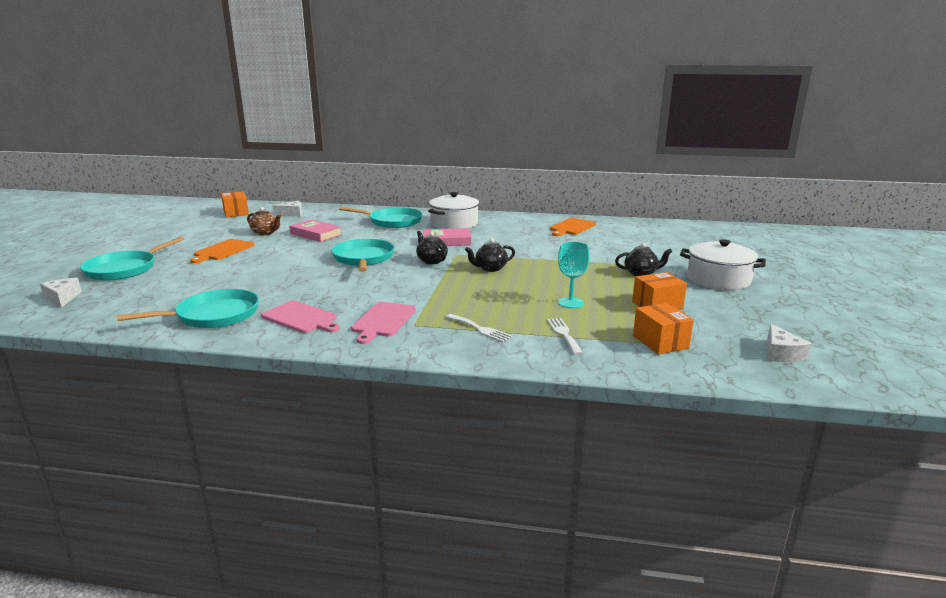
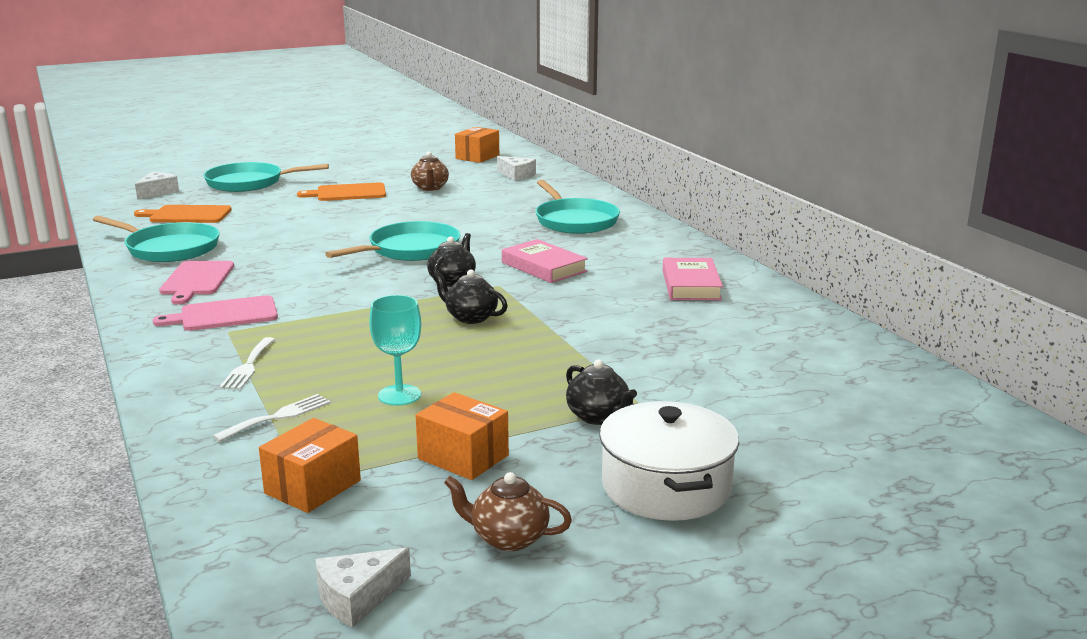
camera: 55 degrees right, 0 degrees up
(316, 234) = (462, 206): pink book -> pink book (691, 285)
(454, 223) = (629, 250): white pot -> none
(572, 227) = (755, 319): orange cutting board -> orange cutting board (187, 215)
(744, 314) = (508, 538): none -> brown teapot

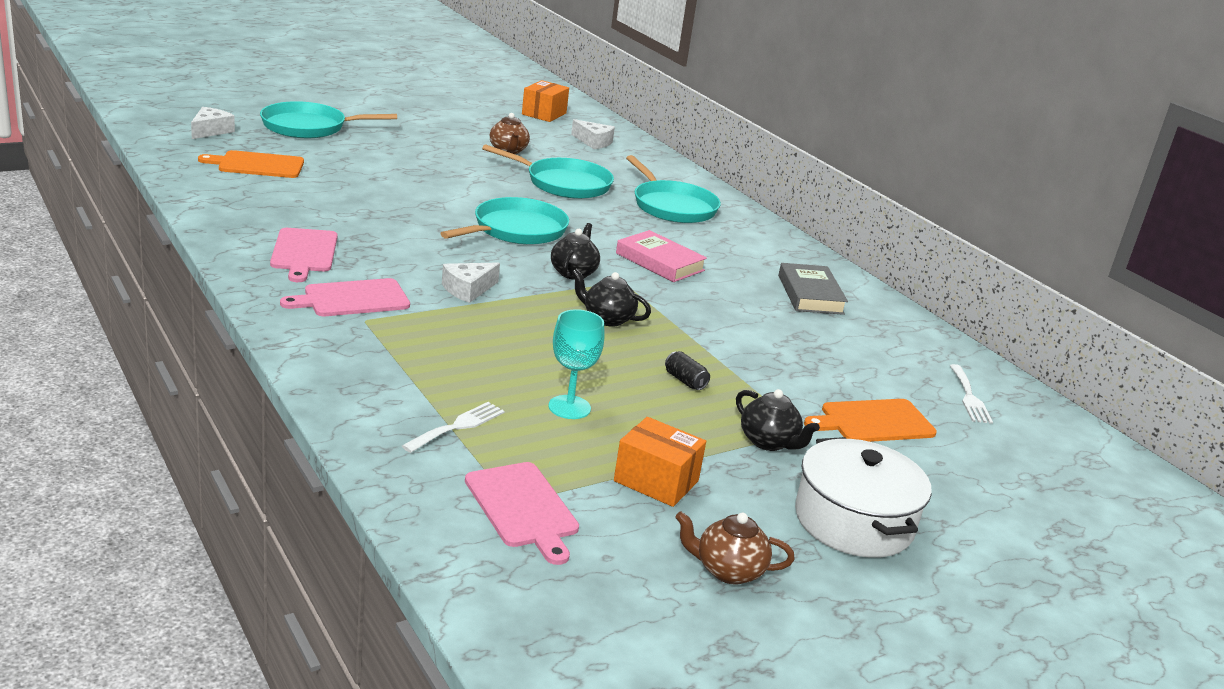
camera: 10 degrees left, 5 degrees up
(169, 248) = (256, 208): turquoise pan -> turquoise pan (564, 183)
(248, 366) = (403, 364): white fork -> white fork (969, 397)
(312, 487) = (523, 508): orange box -> pink cutting board
(348, 193) = (423, 150): orange cutting board -> orange cutting board (873, 422)
(358, 597) = (611, 628): white cheese -> white cheese (468, 289)
(529, 366) = (685, 381): none -> black can
(691, 285) = (810, 294): pink book -> grey book

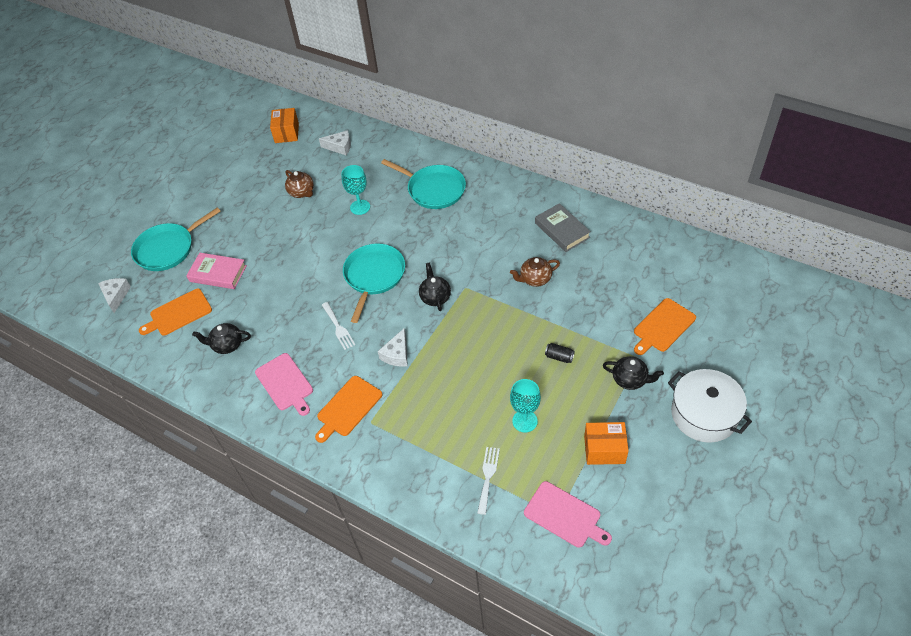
camera: 20 degrees left, 25 degrees up
(352, 299) = (348, 408): pink cutting board -> orange cutting board
(564, 183) = (360, 207): turquoise pan -> turquoise goblet
(607, 319) = (484, 329): black teapot -> black teapot (227, 345)
(660, 262) = (469, 253): pink book -> pink book (218, 273)
(728, 570) = (678, 492): brown teapot -> brown teapot (535, 279)
(969, 397) = (690, 271): white fork -> white fork (338, 327)

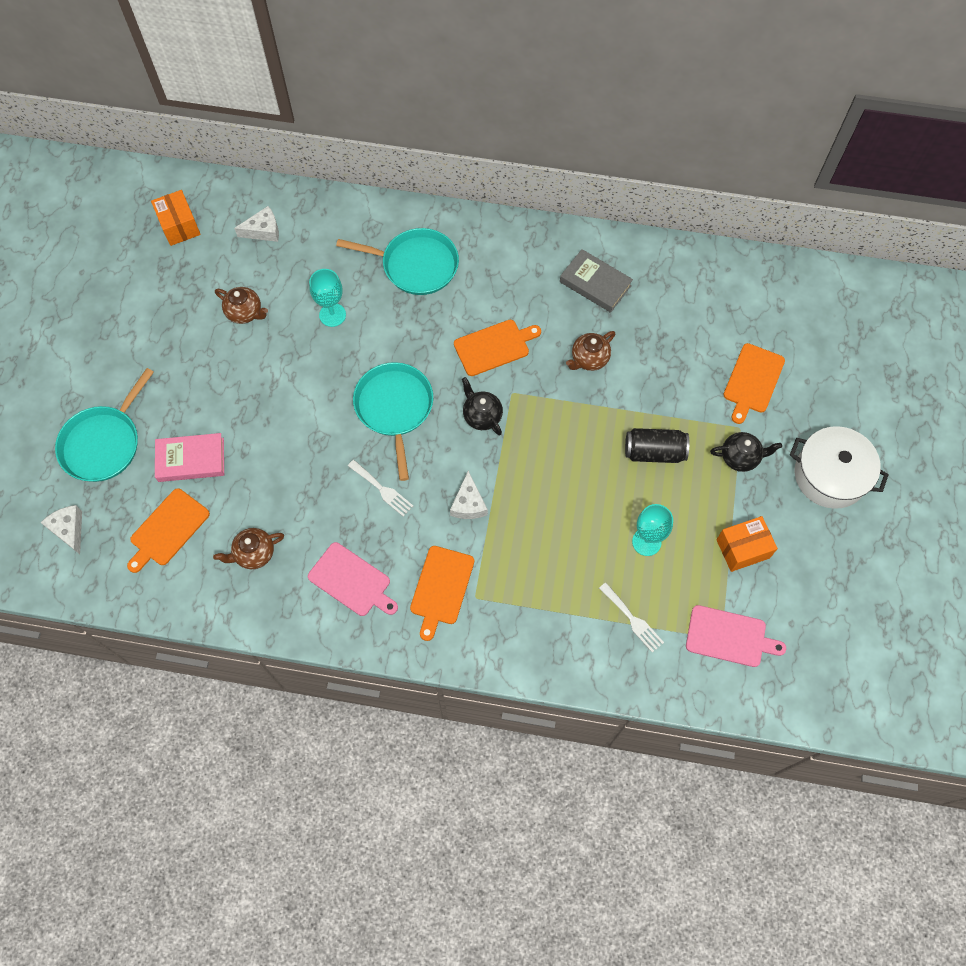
camera: 25 degrees left, 15 degrees up
(227, 345) = (254, 553): black teapot -> brown teapot
(466, 254) = (494, 347): none -> orange cutting board
(488, 476) = (632, 619): white fork -> white fork turned 150 degrees clockwise
(559, 357) = (654, 452): black can -> black can, size x1.87

